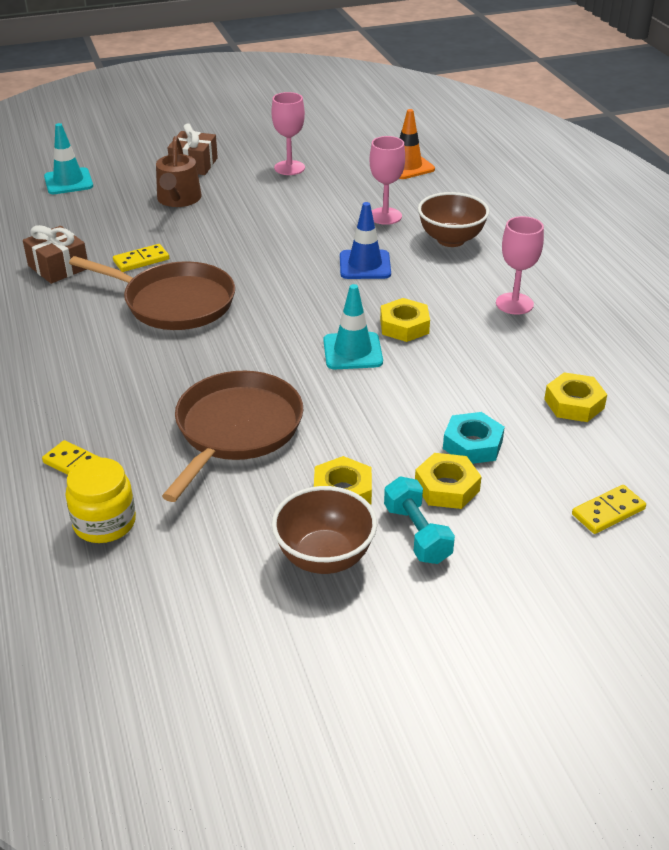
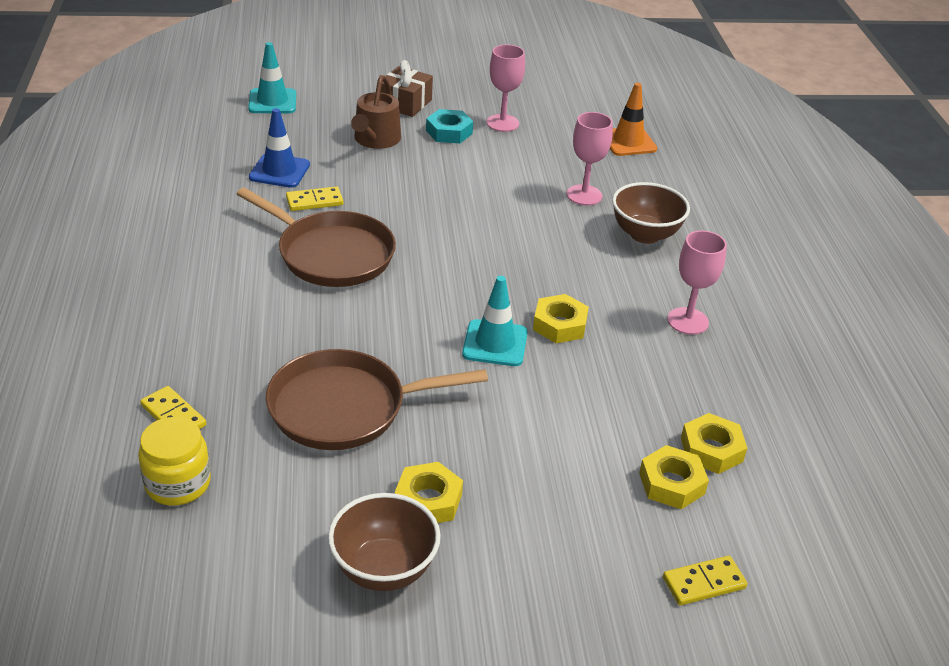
camera: 10 degrees right, 0 degrees up
(58, 267) = (230, 194): brown gift -> none
(236, 429) = (344, 407): brown pan -> brown pan turned 135 degrees counterclockwise
(365, 265) = (542, 247): blue traffic cone -> blue traffic cone (279, 171)
(417, 534) = (489, 564): turquoise dumbbell -> none
(446, 487) = (539, 518): yellow nut -> yellow nut (671, 483)
(472, 444) = (584, 475): turquoise nut -> turquoise nut (449, 132)

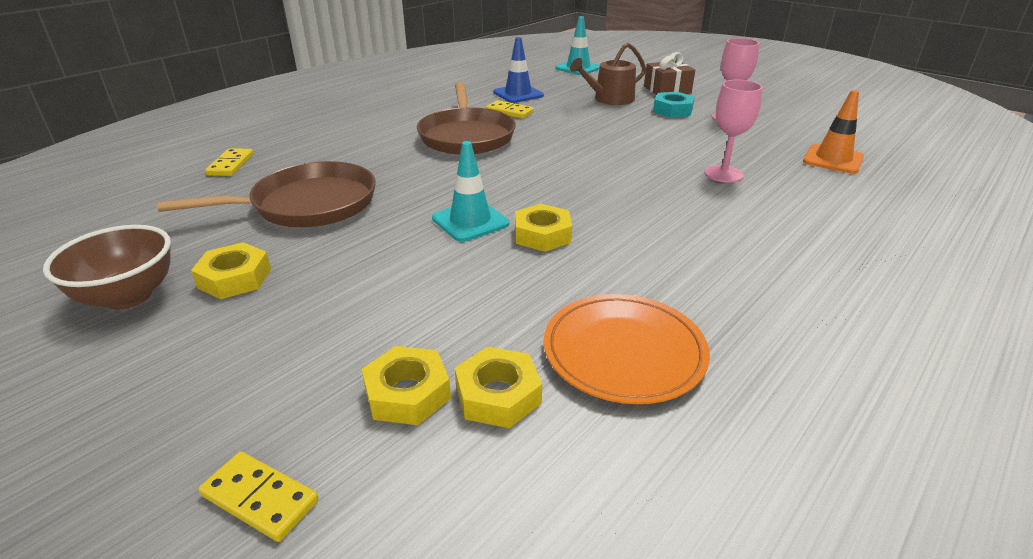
camera: 50 degrees right, 5 degrees down
(178, 483) = (162, 192): yellow jar -> none
(344, 407) = (308, 204): brown pan -> brown pan turned 120 degrees clockwise
(645, 234) = (738, 216): brown bowl -> none
(688, 321) = (669, 289): pink goblet -> none
(726, 380) = (624, 352): none -> orange plate

